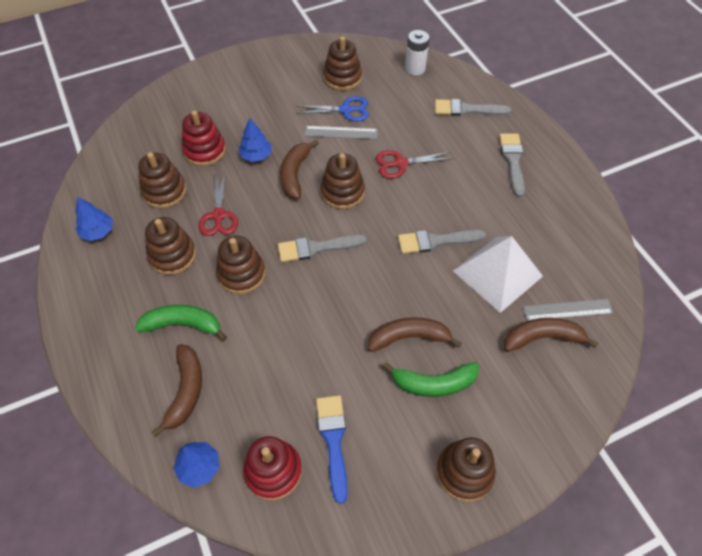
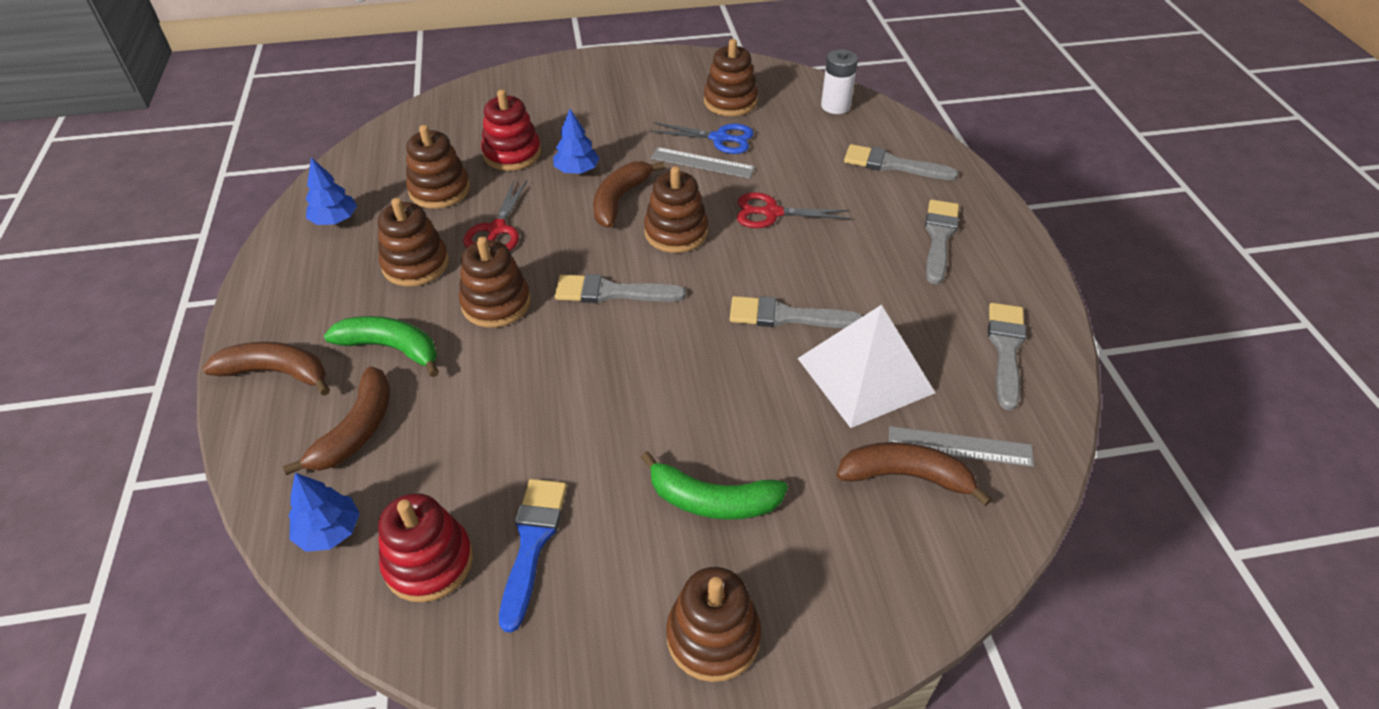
camera: 15 degrees right, 10 degrees down
(409, 337) = (699, 431): brown banana -> brown banana (277, 372)
(575, 235) = (1006, 349): none -> grey brush

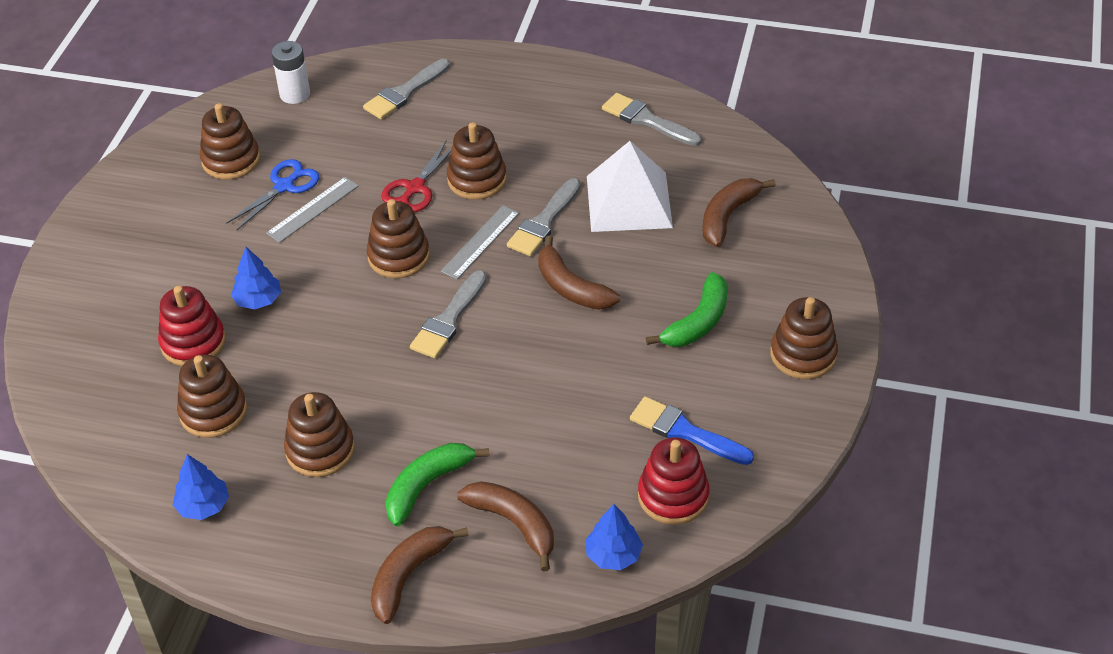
camera: 65 degrees left, 0 degrees up
(496, 303) = (414, 401): brown stacking toy -> brown stacking toy (477, 179)
(497, 230) = (309, 379): red scissors -> none
(620, 200) = (326, 281): brown banana -> brown banana (571, 287)
(939, 237) = (511, 103): grey brush -> none
(960, 446) = (717, 180): grey ruler -> grey ruler (480, 242)

